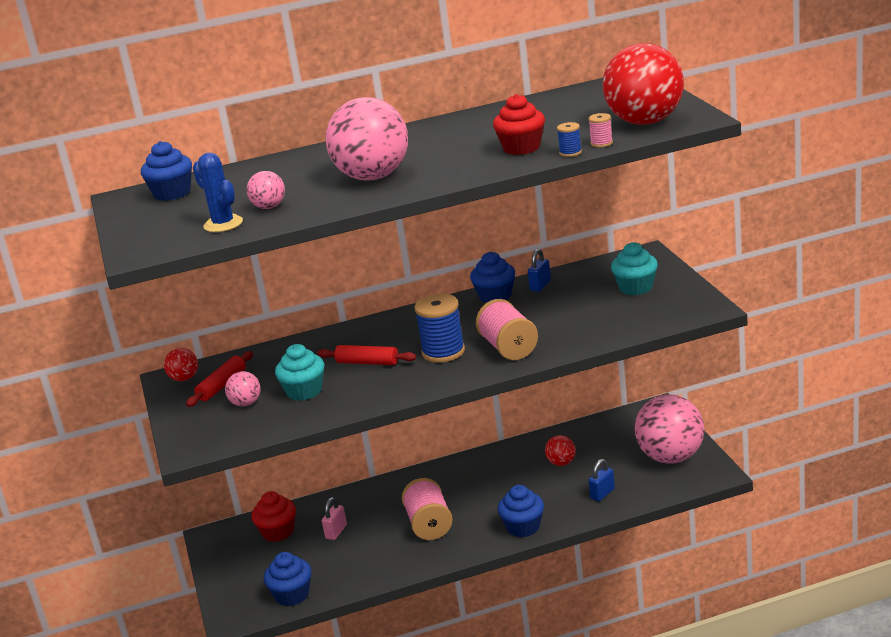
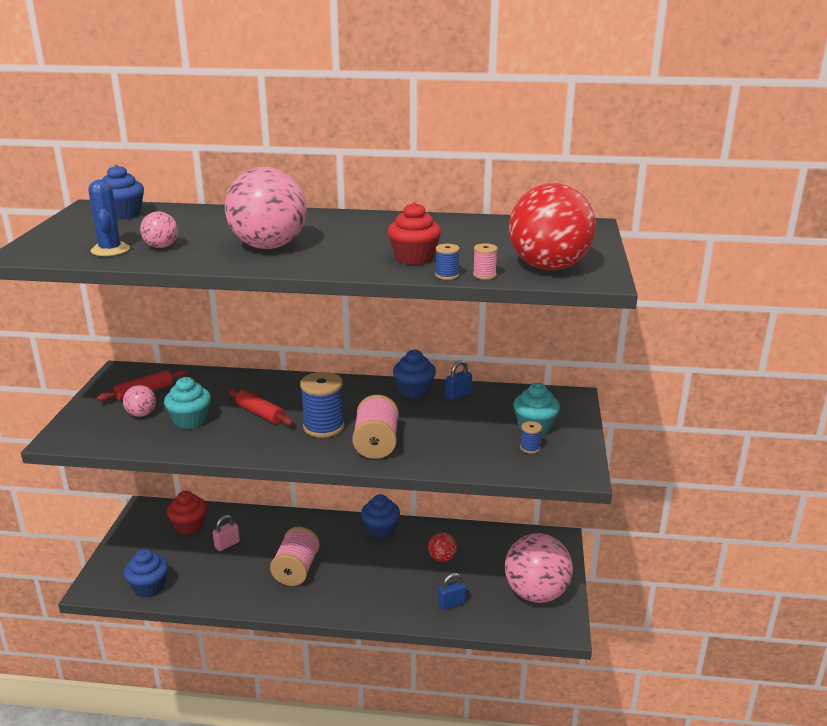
camera: 20 degrees right, 0 degrees up
(184, 378) = (128, 376): red ball -> none
(523, 527) = (363, 606): blue cupcake -> blue cupcake (380, 530)
(648, 305) = (530, 448): none -> blue spool

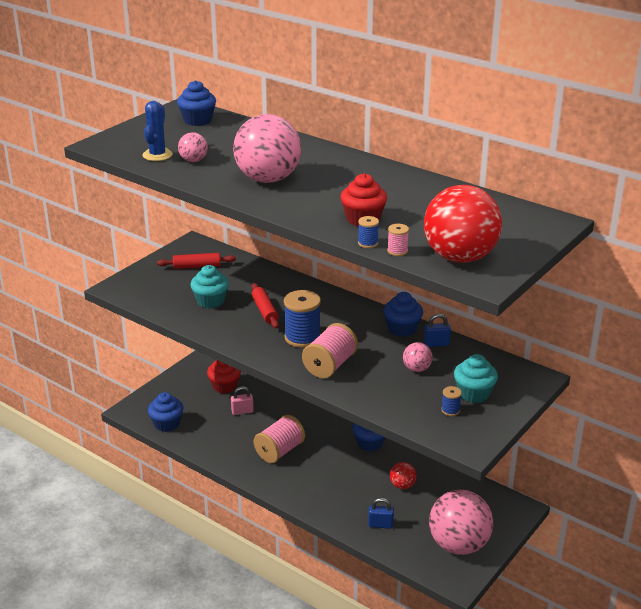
camera: 30 degrees right, 5 degrees up
(141, 414) = (181, 285): pink ball -> pink ball (416, 369)

